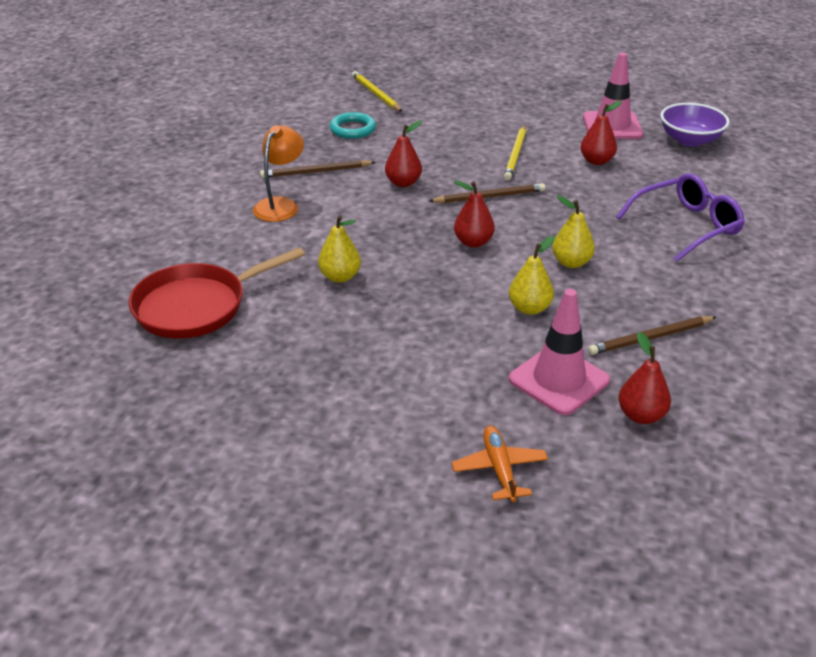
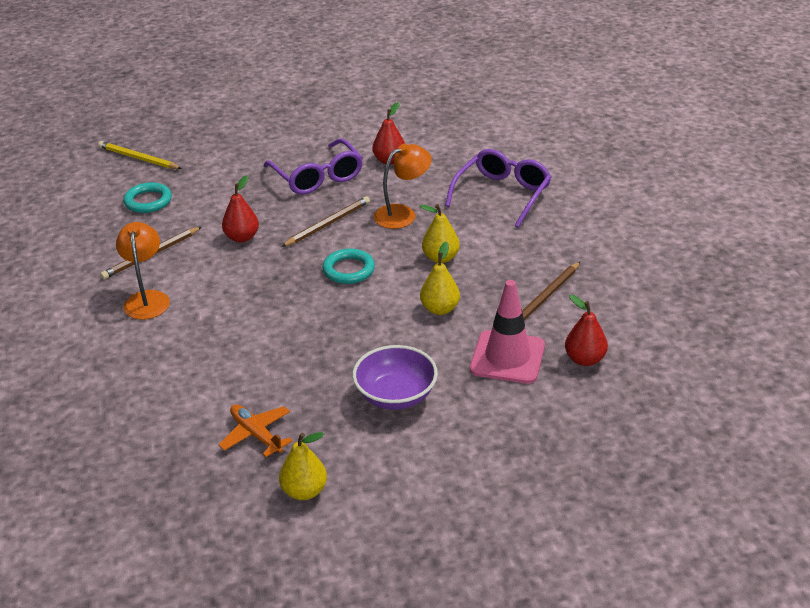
camera: 30 degrees left, 0 degrees up
(196, 306) = (157, 421): red pan -> none
(340, 277) = (263, 343): yellow pear -> yellow pear (304, 491)
(473, 242) = (349, 270): red pear -> turquoise ring
(499, 469) = (520, 443): orange plane -> orange plane (256, 434)
(515, 154) = (317, 177): yellow pencil -> purple glasses
(568, 211) = (402, 214): none -> orange lamp
(612, 126) = (376, 123): pink traffic cone -> none
(690, 140) = (448, 116): purple bowl -> purple bowl (396, 395)

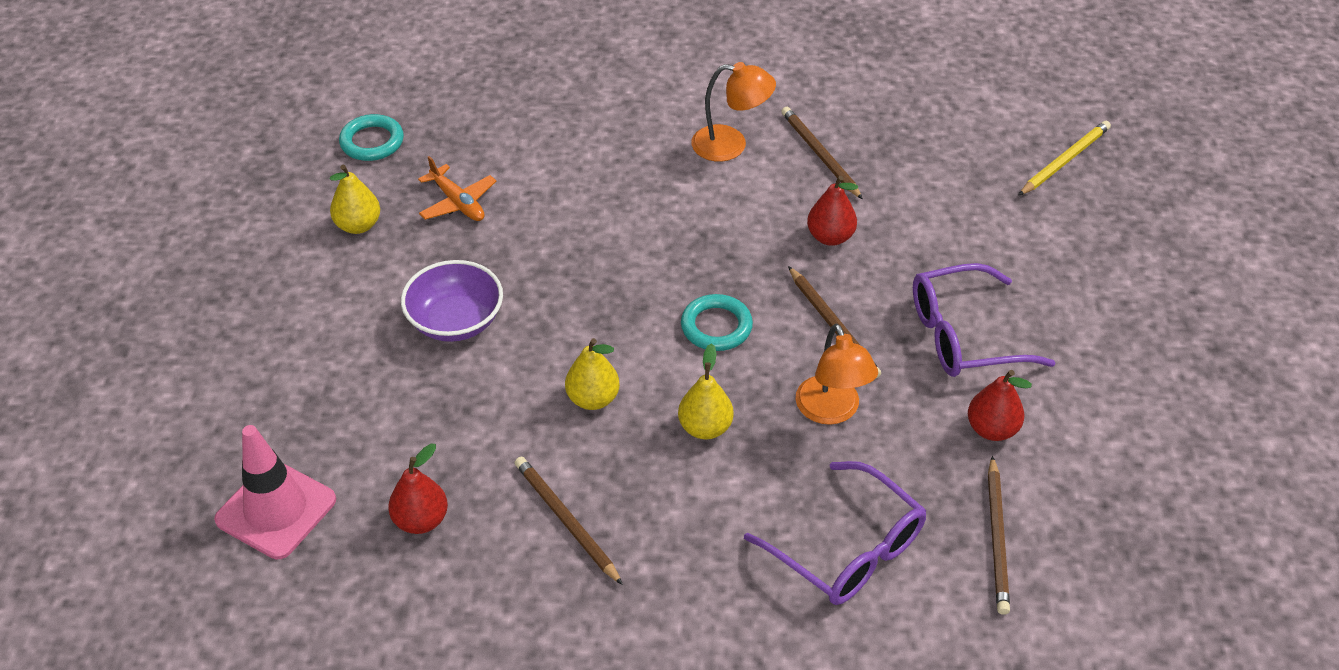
camera: 105 degrees right, 10 degrees up
(148, 201) = (948, 161): turquoise ring -> turquoise ring (372, 142)
(256, 434) = (458, 203): orange plane -> orange plane turned 75 degrees clockwise
(466, 151) = (997, 538): none -> brown pencil
(507, 357) = (466, 441): pink traffic cone -> pink traffic cone (276, 510)

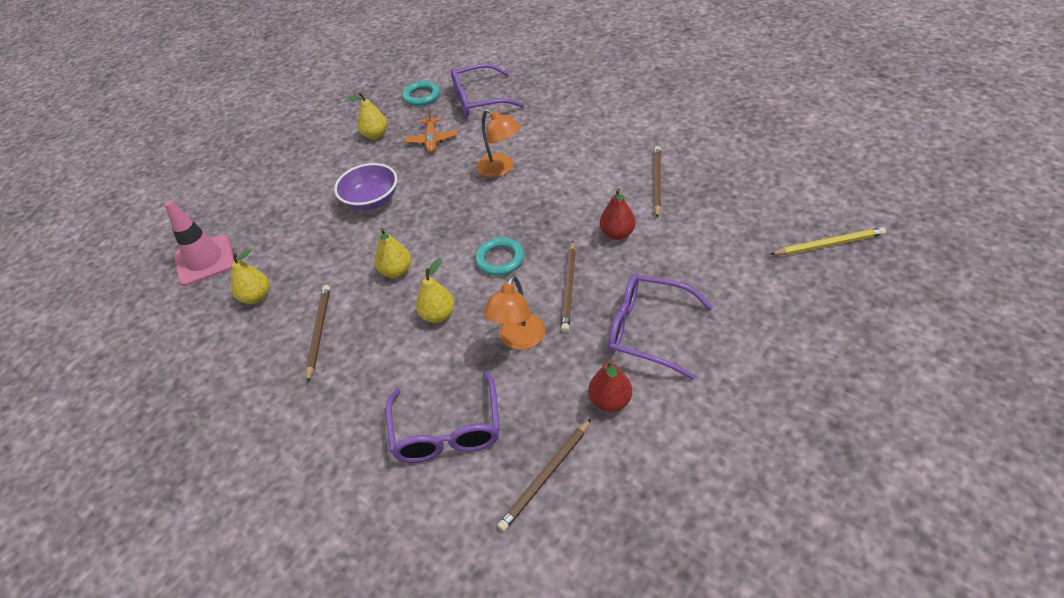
camera: 40 degrees right, 0 degrees up
(421, 520) = (256, 297): red pear -> yellow pear
(470, 119) = (479, 100): none -> purple glasses
(731, 145) = (607, 158): orange lamp -> orange lamp (501, 169)

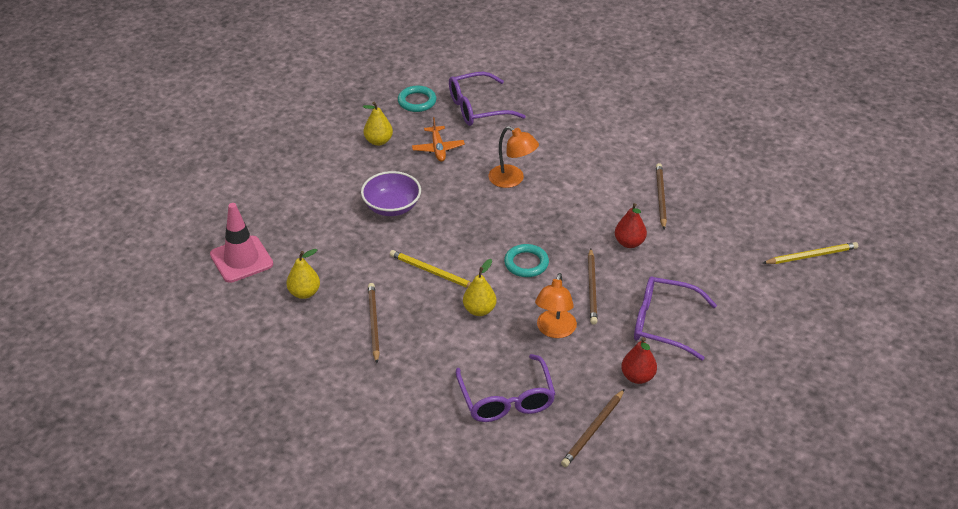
camera: 10 degrees left, 5 degrees down
(396, 271) = (432, 272): yellow pear -> yellow pencil

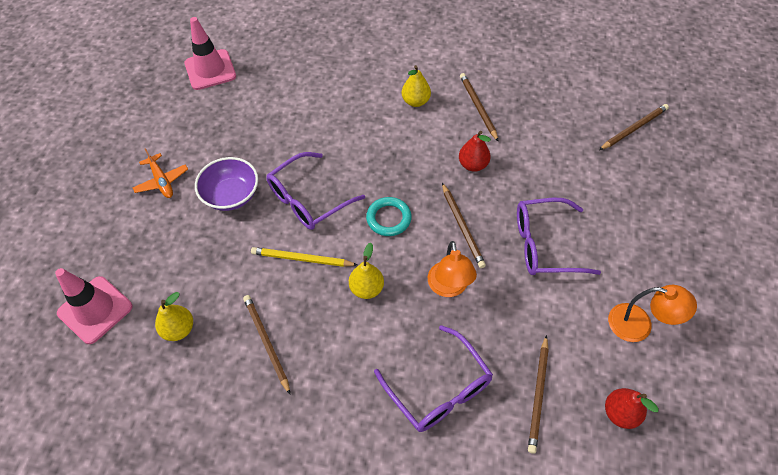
camera: 20 degrees left, 15 degrees up
(378, 141) = (189, 124): yellow pear -> yellow pear (415, 101)
(417, 101) = (210, 70): turquoise ring -> pink traffic cone
(438, 149) = (251, 115): orange plane -> orange plane (162, 181)
(477, 108) = (271, 61): purple glasses -> purple glasses (308, 199)
(512, 180) = (336, 129): orange lamp -> orange lamp (639, 325)
(637, 377) = (550, 314): red pear -> red pear (620, 413)
(811, 255) = (634, 128): yellow pencil -> brown pencil

